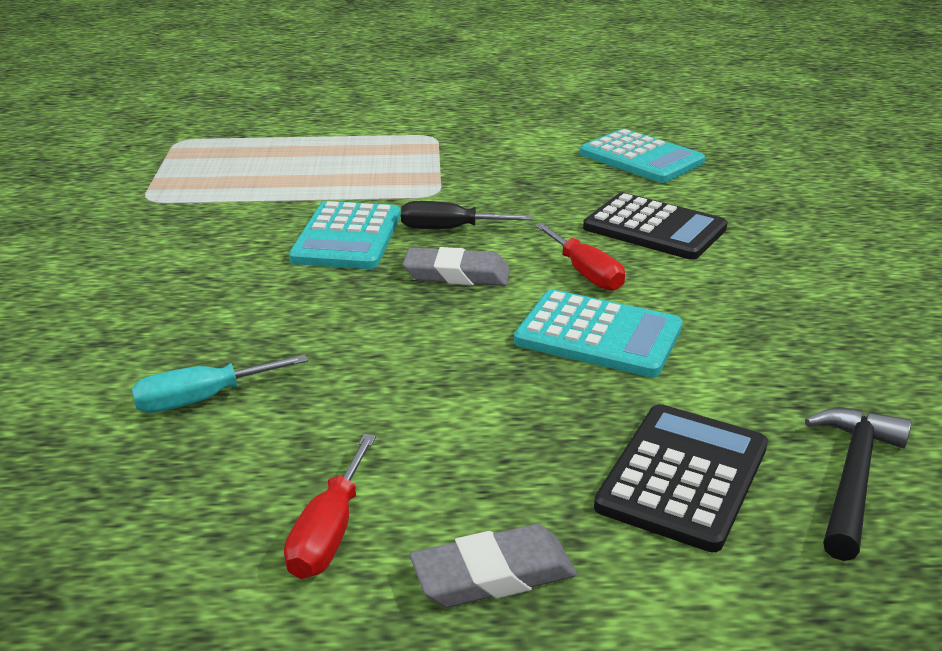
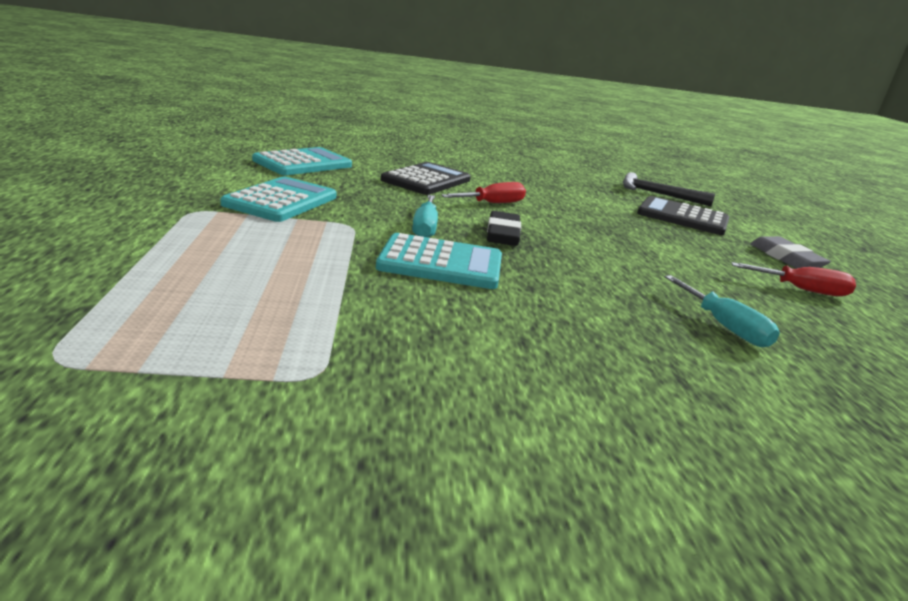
camera: 95 degrees left, 5 degrees down
(449, 229) = (425, 228): black screwdriver -> turquoise screwdriver
(457, 274) = (503, 234): grey eraser -> black eraser
(598, 335) = (568, 212): turquoise calculator -> turquoise calculator (281, 201)

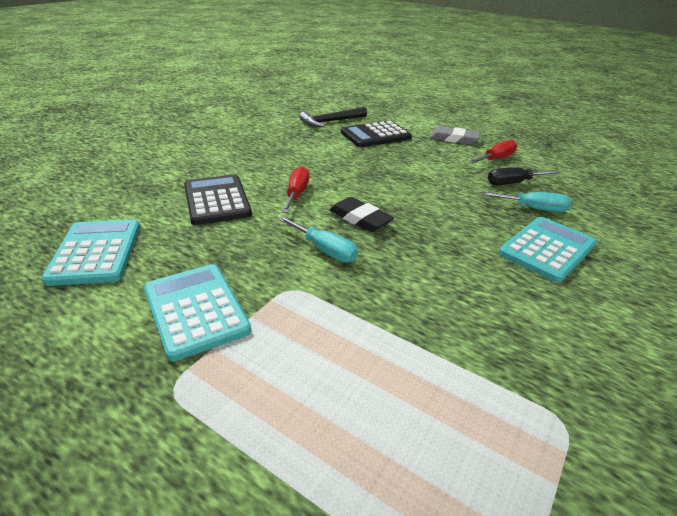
camera: 50 degrees left, 10 degrees up
(441, 263) = (398, 273): turquoise calculator -> turquoise calculator (547, 249)
(762, 307) = (513, 183): none -> black screwdriver

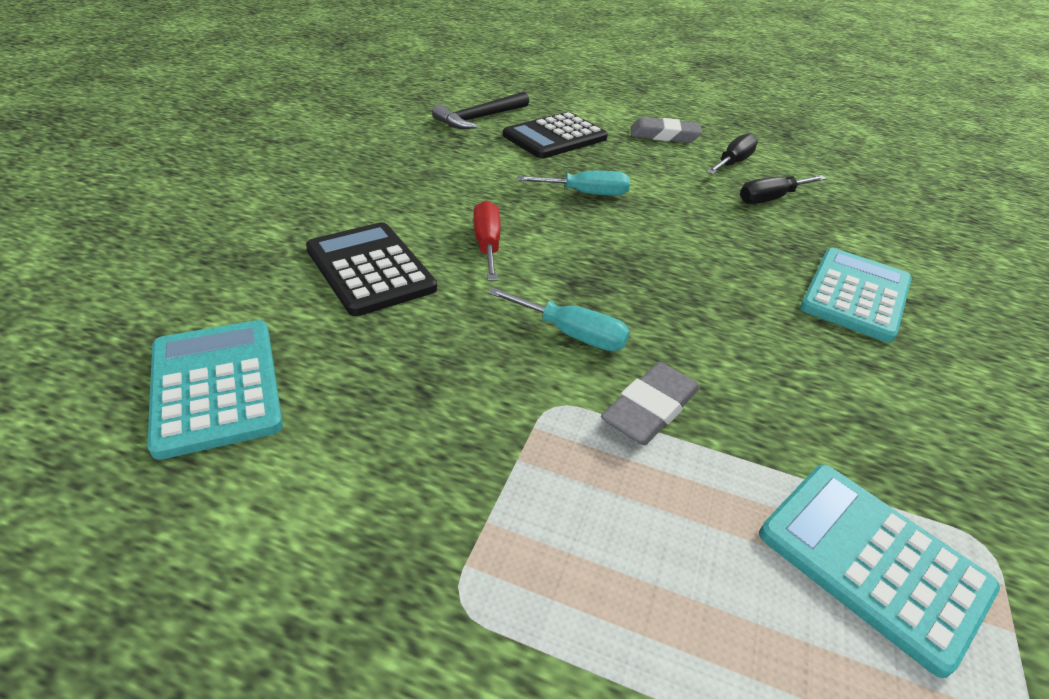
camera: 15 degrees left, 5 degrees up
(195, 310) = (430, 463): turquoise calculator -> turquoise calculator (872, 561)
(354, 300) = (650, 409): none -> grey eraser
(360, 218) = (597, 276): black eraser -> none
(496, 159) = (733, 163): red screwdriver -> black screwdriver
(533, 208) = (812, 235): turquoise screwdriver -> turquoise screwdriver (586, 193)

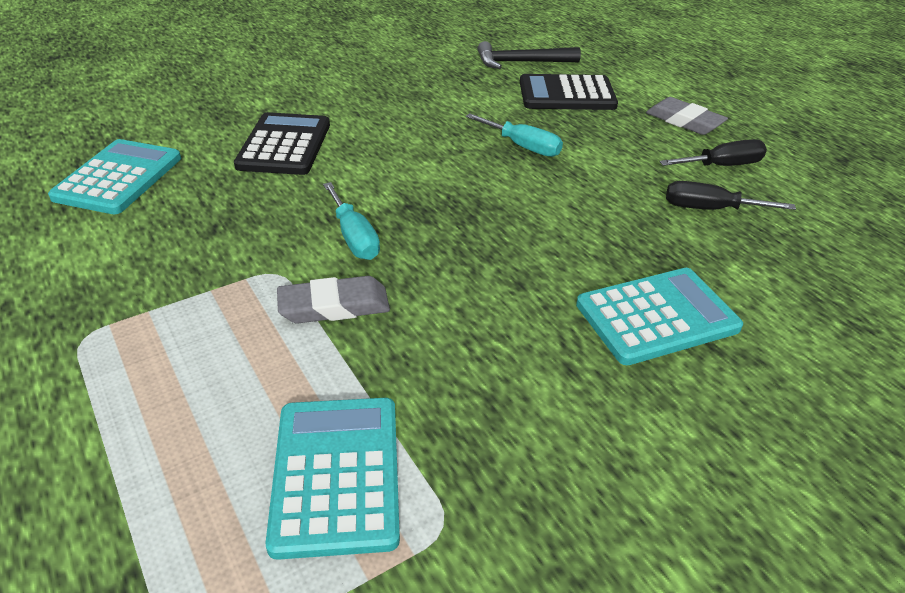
camera: 40 degrees right, 0 degrees up
(487, 245) = (384, 157): red screwdriver -> none

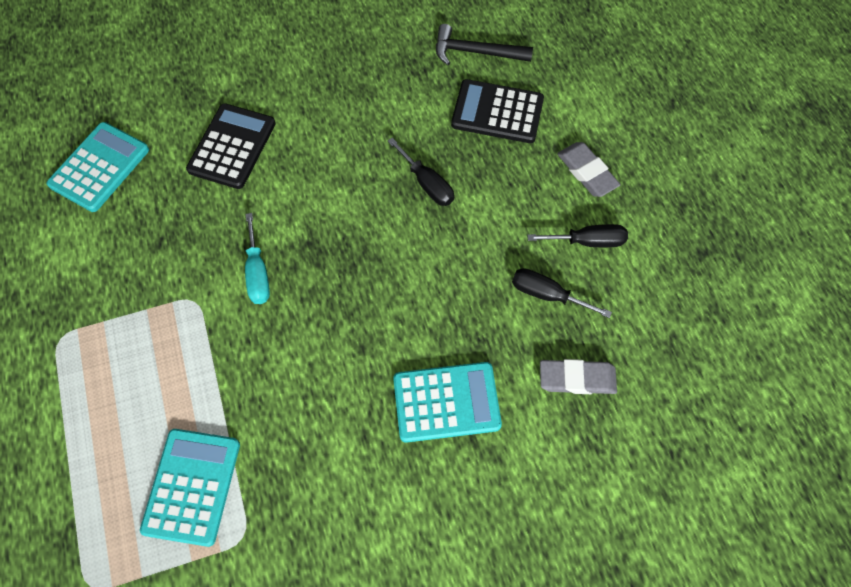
camera: 15 degrees right, 25 degrees up
(334, 306) = (225, 343): grey eraser -> grey eraser (577, 379)
(523, 147) = (427, 184): turquoise screwdriver -> black screwdriver

